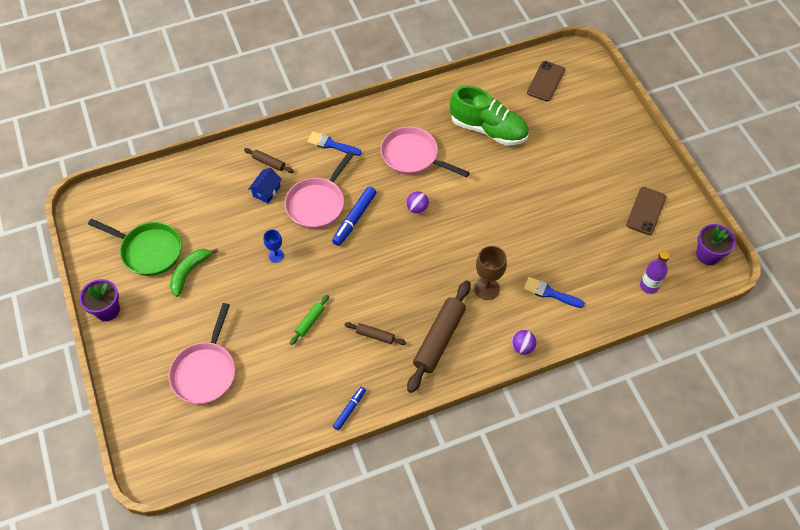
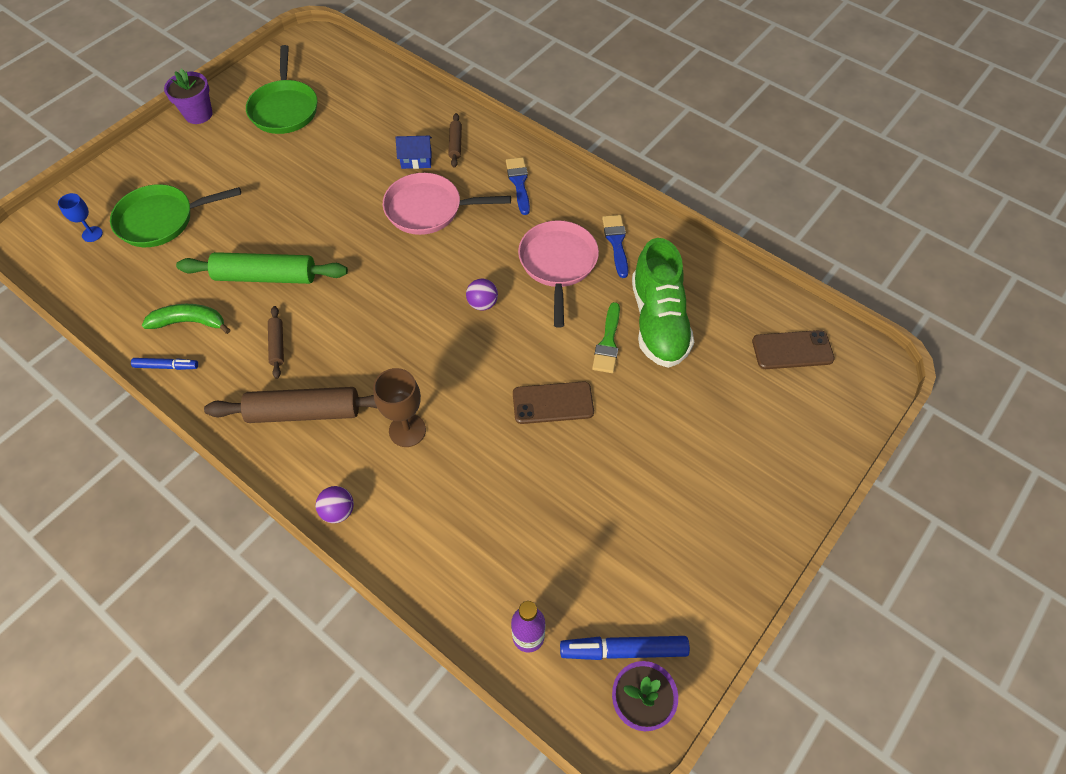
camera: 60 degrees right, 0 degrees up
(189, 272) = (275, 150): green banana -> green banana (190, 322)
(205, 371) = (161, 220): pink pan -> green pan
(276, 256) = (336, 207): blue goblet -> blue goblet (92, 234)
(310, 321) = (266, 276): green rolling pin -> green rolling pin, size x2.07
(354, 219) = (428, 251): blue marker -> blue marker (623, 650)
(487, 160) = (608, 342): none -> green brush
(550, 293) = (441, 508): blue brush -> blue brush (616, 242)
(646, 211) = (660, 576): brown phone -> brown phone (553, 403)

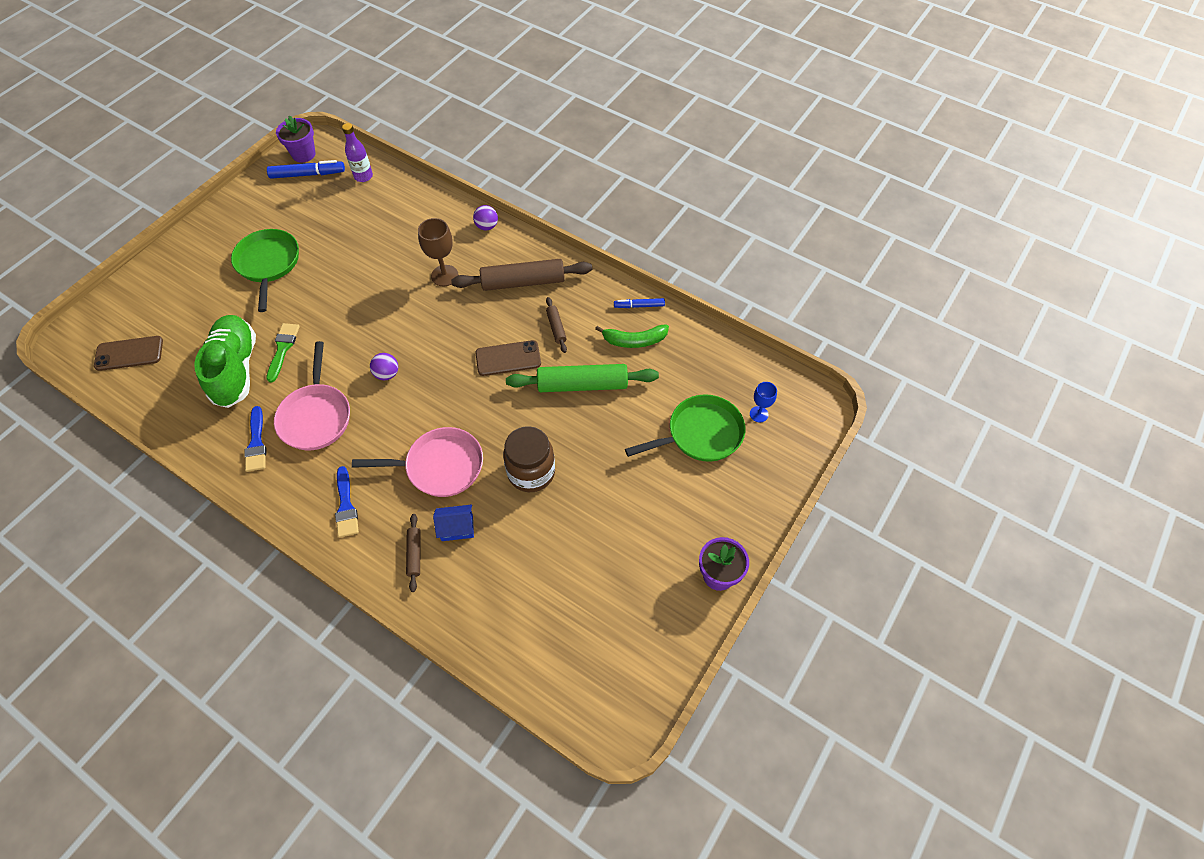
camera: 175 degrees right, 0 degrees up
(284, 108) = (620, 593): green pan -> green pan (268, 264)
(340, 198) = (531, 472): none -> brown jar
(553, 403) = (334, 301): brown phone -> brown phone (508, 358)

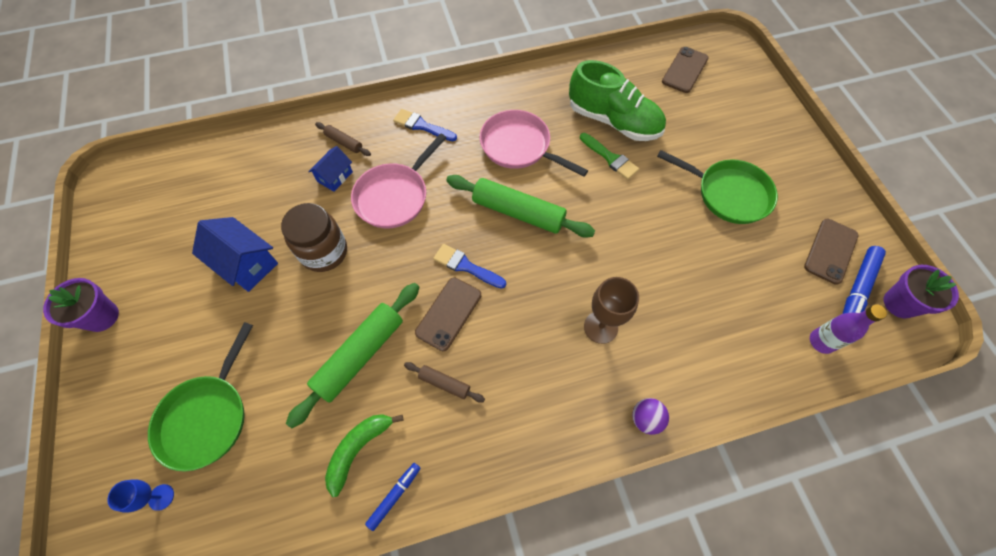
camera: 130 degrees right, 5 degrees up
(256, 443) = (527, 103): blue brush -> blue brush (466, 266)
(283, 195) = (830, 251): none -> brown phone
(387, 374) = (518, 212): purple ball -> green rolling pin
(523, 282) = (531, 396): brown rolling pin -> none
(589, 517) = (246, 264): none -> blue house

